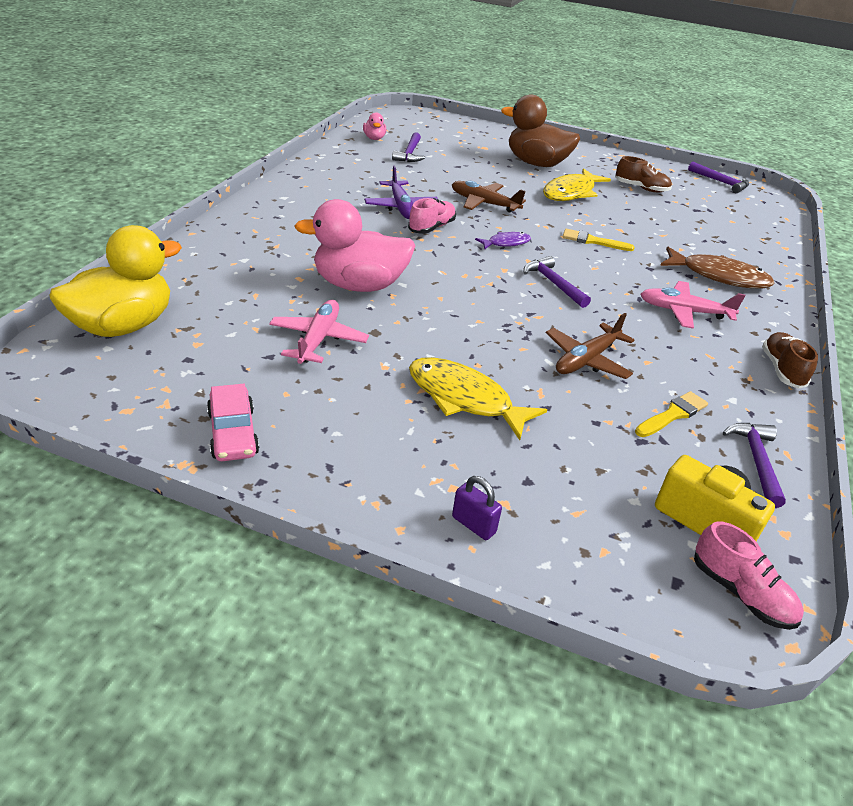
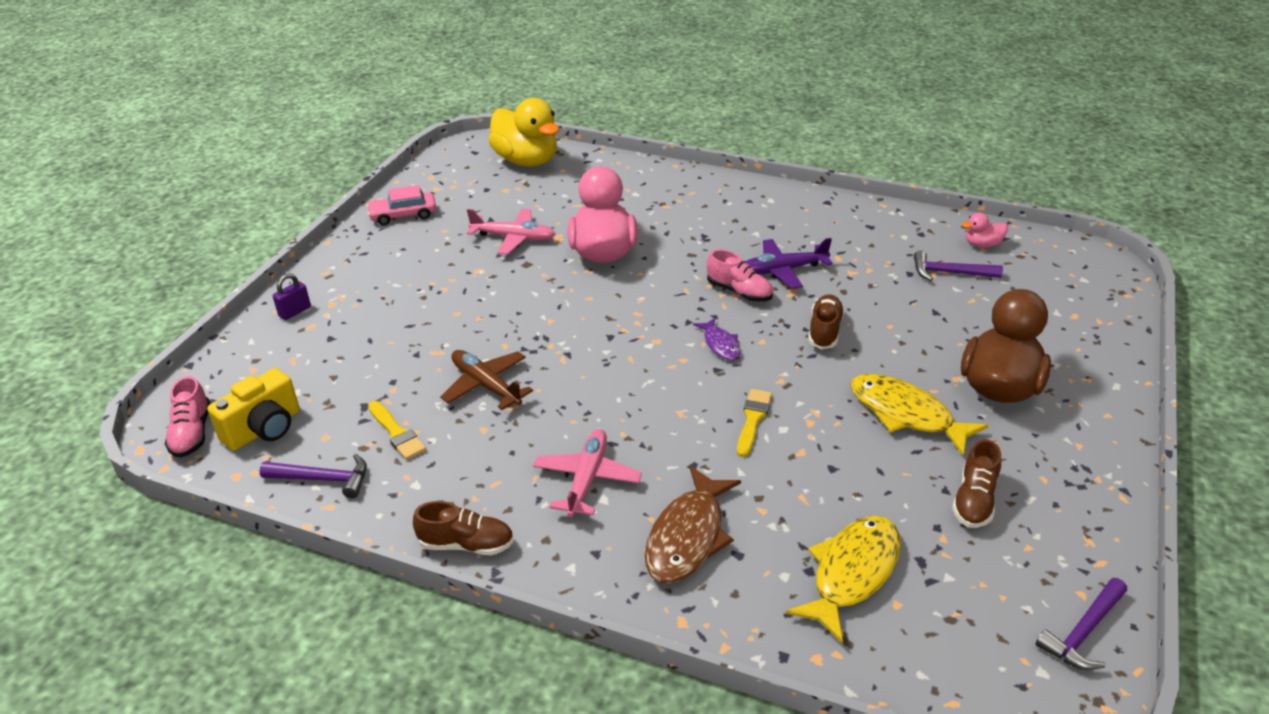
camera: 95 degrees right, 0 degrees up
(464, 399) = (431, 310): yellow fish -> yellow fish (851, 573)
(484, 203) = (824, 331): brown plane -> brown shoe
(553, 283) = (633, 375): purple hammer -> none
(740, 593) = (192, 433): pink shoe -> pink shoe turned 60 degrees counterclockwise

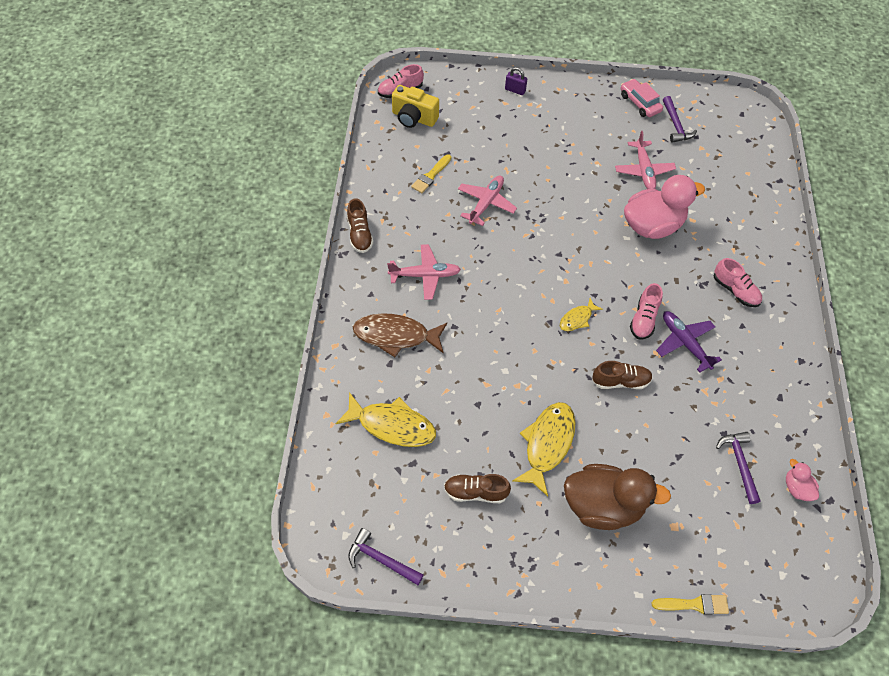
camera: 70 degrees right, 20 degrees up
(323, 479) = (385, 157): purple hammer -> purple hammer (675, 125)
(486, 385) = (486, 203): brown plane -> pink plane
(526, 161) = (748, 148): yellow duck -> none
(720, 344) = (577, 319): purple fish -> yellow fish
(722, 219) = (735, 290): none -> pink shoe
(753, 420) = (507, 351): yellow brush -> yellow brush (694, 604)

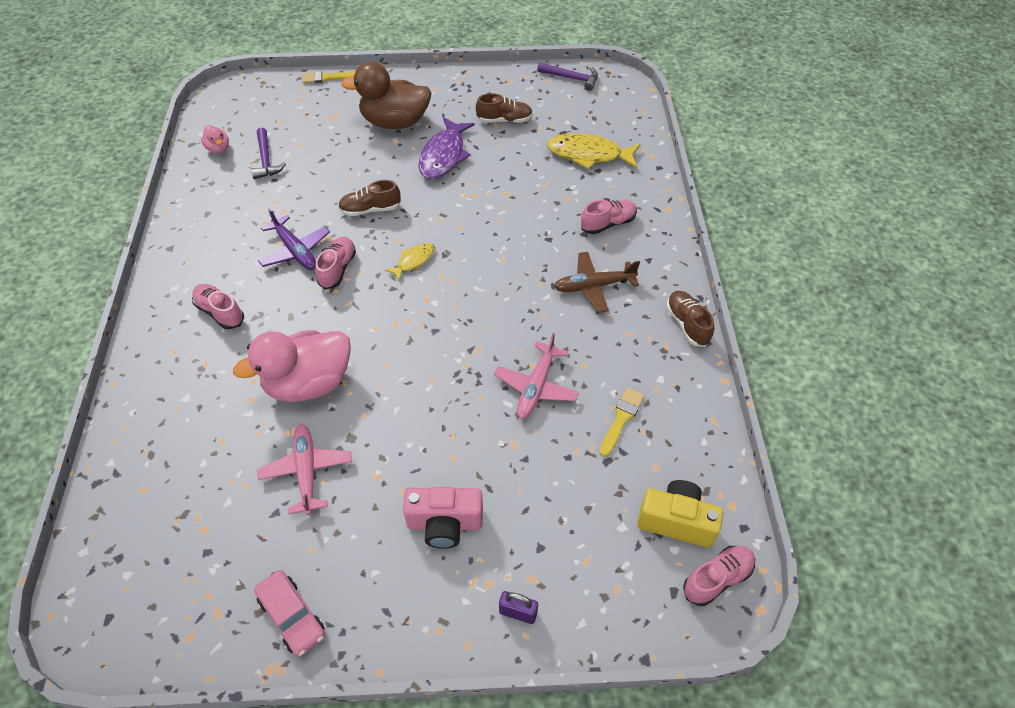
camera: 175 degrees right, 5 degrees down
(396, 336) = (608, 224): brown fish -> pink shoe
(425, 275) = (593, 286): pink plane -> brown plane
(547, 444) = (444, 156): yellow fish -> purple fish
(554, 133) = (445, 524): none -> pink camera
(675, 125) = (237, 572): purple hammer -> none

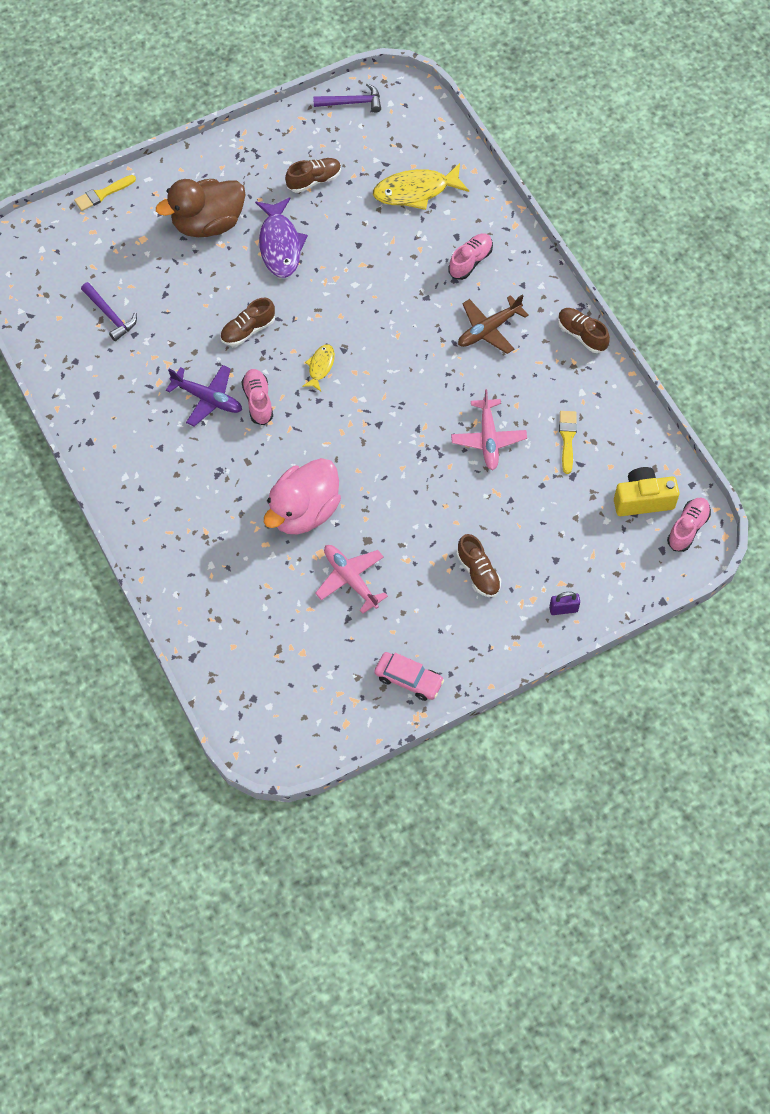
camera: 25 degrees left, 10 degrees up
(219, 149) = (53, 321): pink duck -> none
(220, 312) = (183, 482): pink shoe -> none
(445, 524) = (478, 572): pink camera -> brown shoe

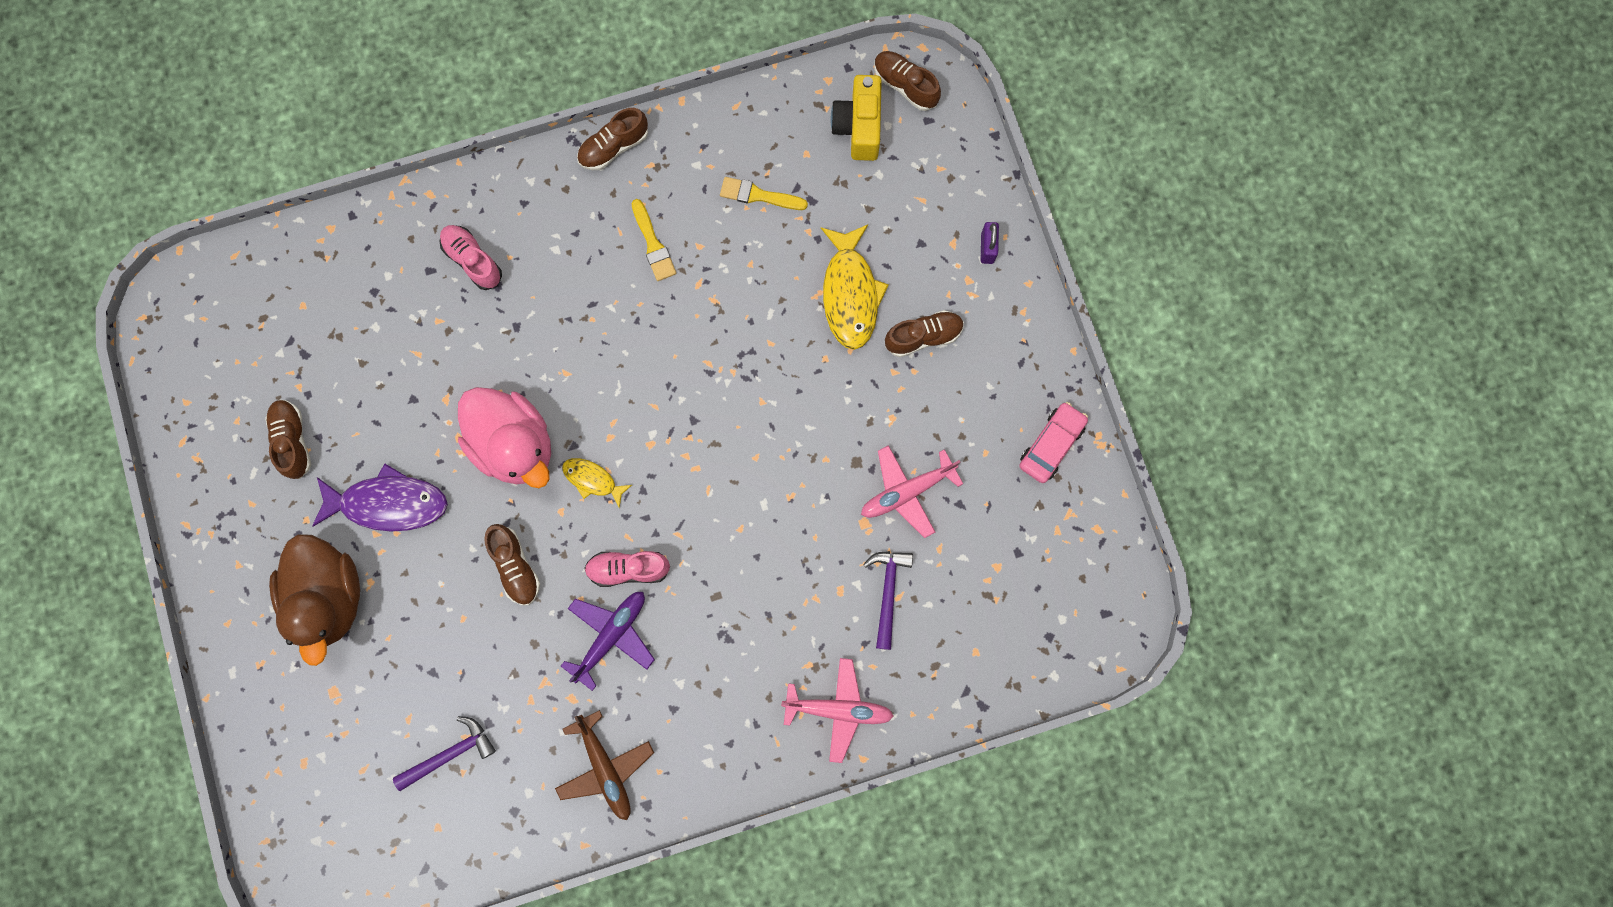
camera: 80 degrees left, 15 degrees up
(102, 194) = (242, 741): yellow brush -> yellow brush (653, 244)
(304, 511) = (802, 534): pink duck -> pink duck (514, 445)
(352, 102) = (174, 368): purple hammer -> purple hammer (888, 592)
(415, 191) = (345, 309): yellow fish -> yellow fish (850, 294)
(488, 329) = (582, 258): brown plane -> brown plane (605, 768)
(488, 439) = (741, 289): pink plane -> pink plane (839, 709)
(687, 528) = (905, 85): pink shoe -> brown shoe

